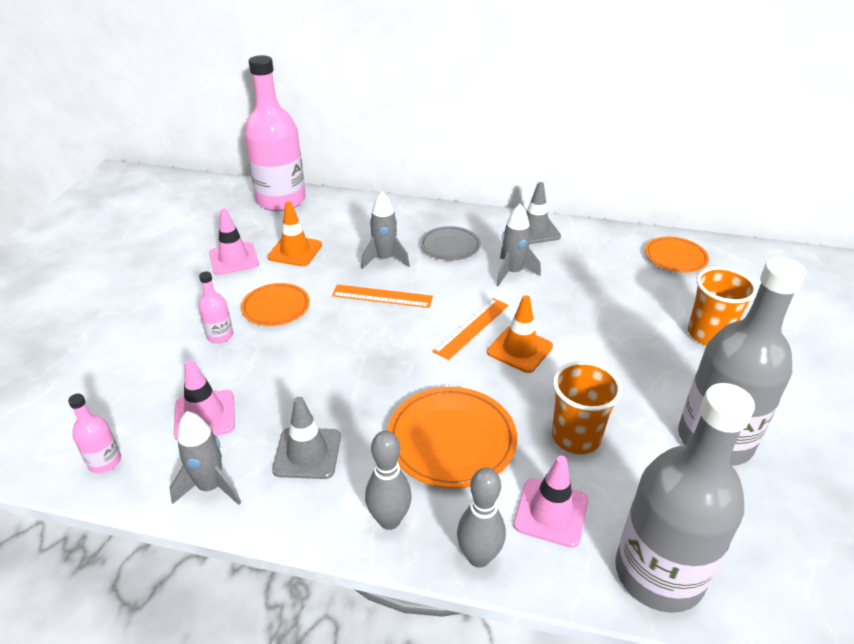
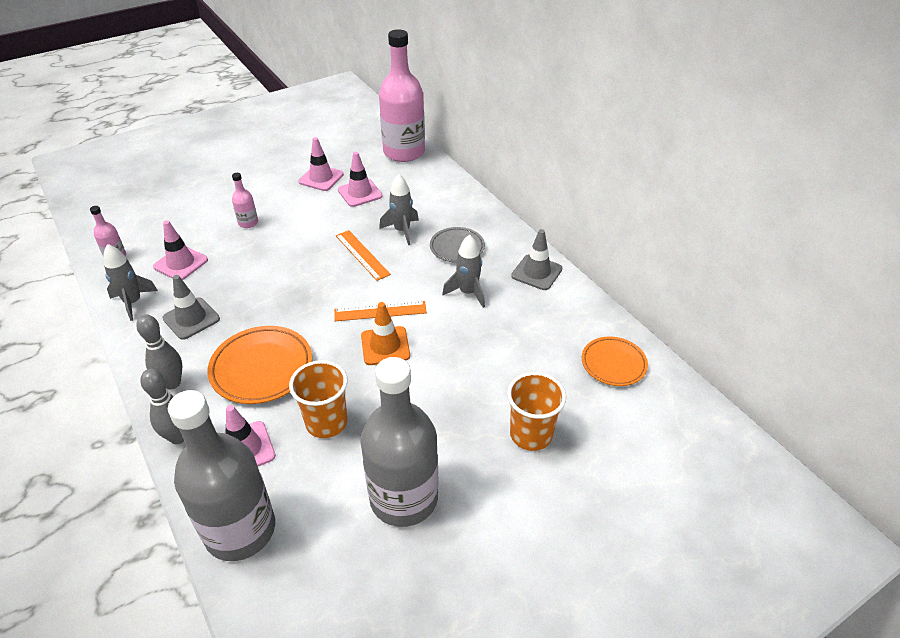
camera: 45 degrees right, 5 degrees up
(276, 307) = (297, 224): orange plate -> none
(295, 251) = (360, 193): orange traffic cone -> pink traffic cone

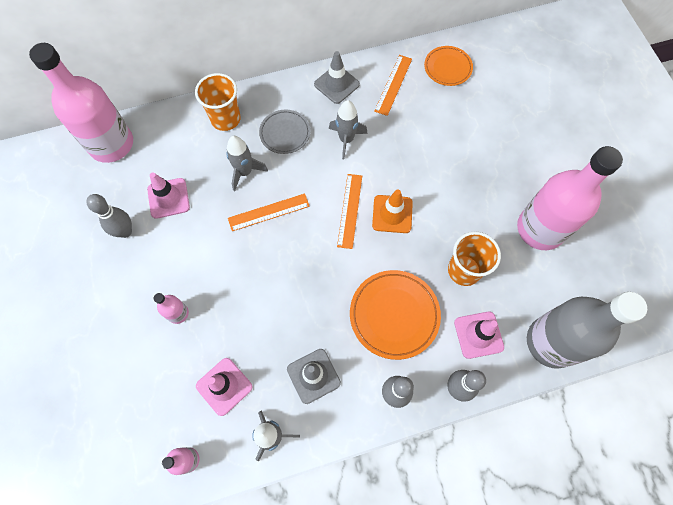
camera: 75 degrees left, 25 degrees up
(321, 178) = (125, 231): pink traffic cone -> grey bowling pin
(404, 498) = (540, 229): grey bottle -> pink bottle
(531, 434) = (500, 137): orange cup -> orange cup (225, 119)
(560, 318) = (393, 85): none -> orange ruler

